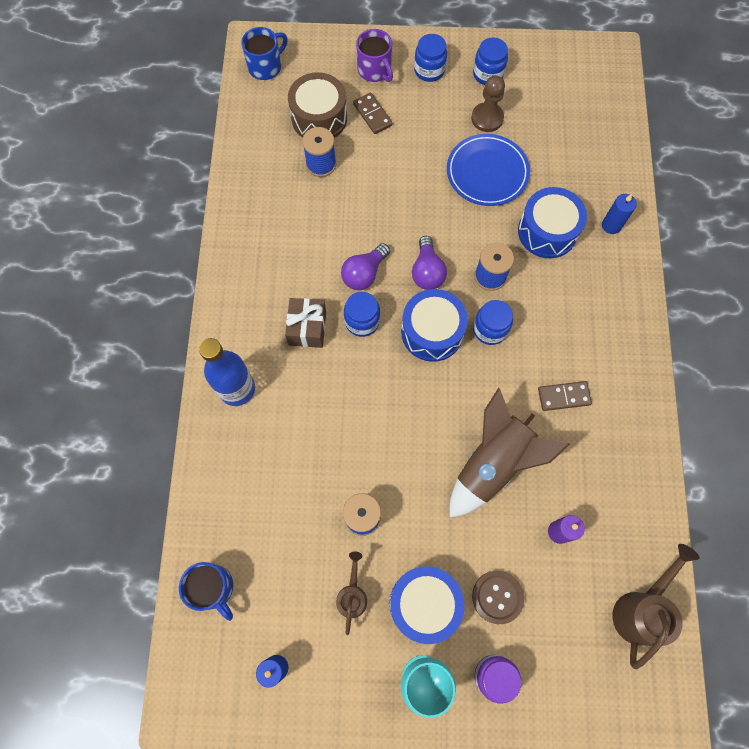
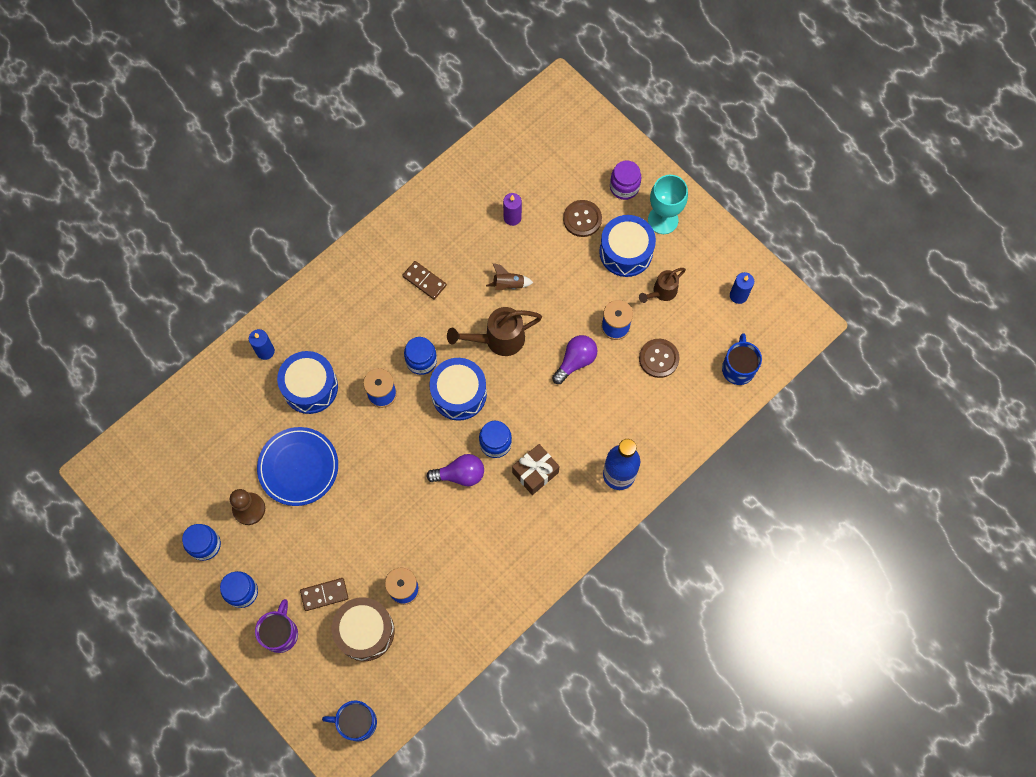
camera: 135 degrees left, 0 degrees up
(295, 525) = (658, 358): none -> brown button
(372, 115) = (324, 594): brown domino -> brown domino turned 60 degrees clockwise
(427, 271) = (418, 436): purple light bulb -> purple light bulb (575, 361)
(493, 463) = (508, 284): brown rocket -> brown rocket, size x0.43
(641, 609) = (512, 145): brown watering can -> brown watering can (498, 339)

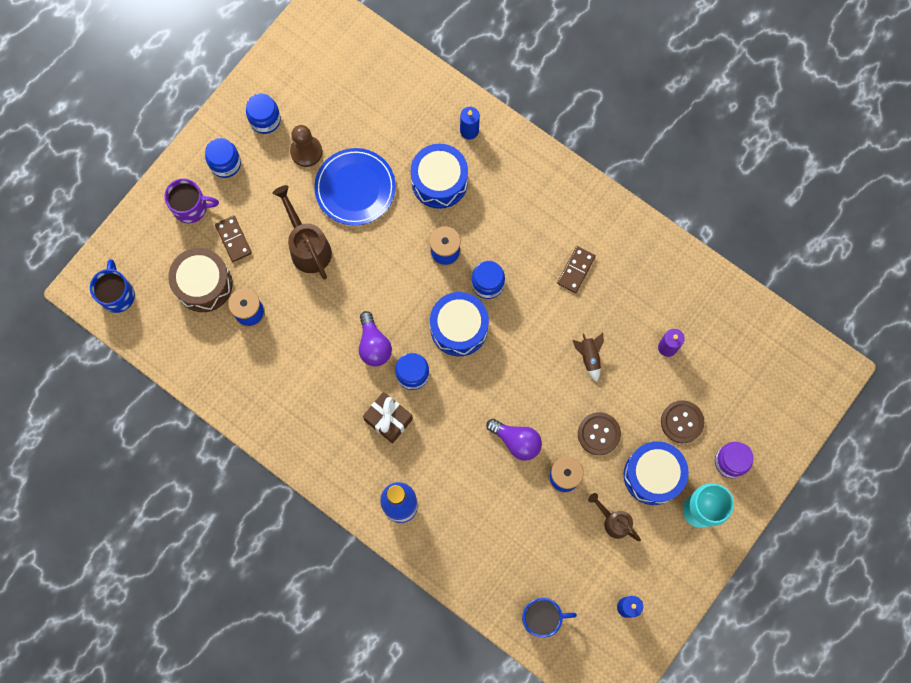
camera: 80 degrees right, 5 degrees up
(498, 339) = (525, 357): brown watering can -> brown watering can (308, 247)
(658, 358) = (536, 529): brown button -> brown button (599, 434)

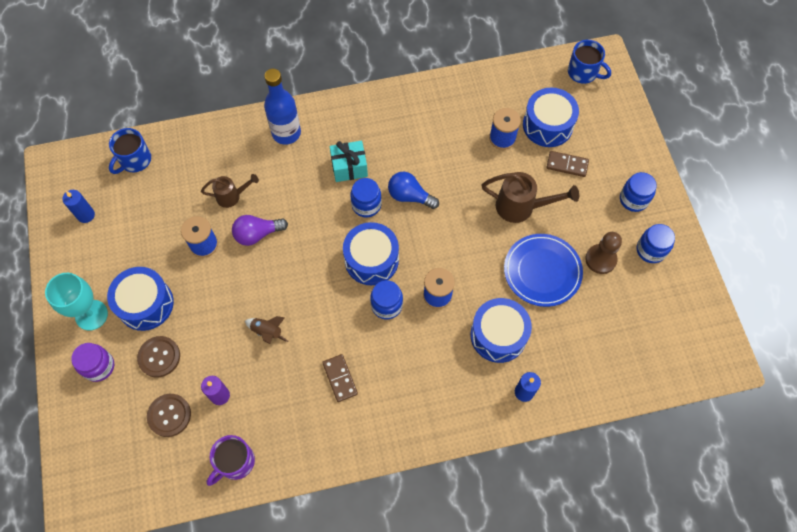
camera: 130 degrees right, 10 degrees down
(191, 207) = (614, 155): purple mug -> purple mug (235, 462)
(203, 284) = (547, 125): brown drum -> blue drum
(374, 345) = (410, 196): purple light bulb -> blue light bulb
(388, 420) = (349, 167): brown gift -> turquoise gift
(599, 434) = (209, 292): brown button -> brown button (169, 415)
(613, 521) = (144, 252): brown watering can -> brown watering can (232, 196)

